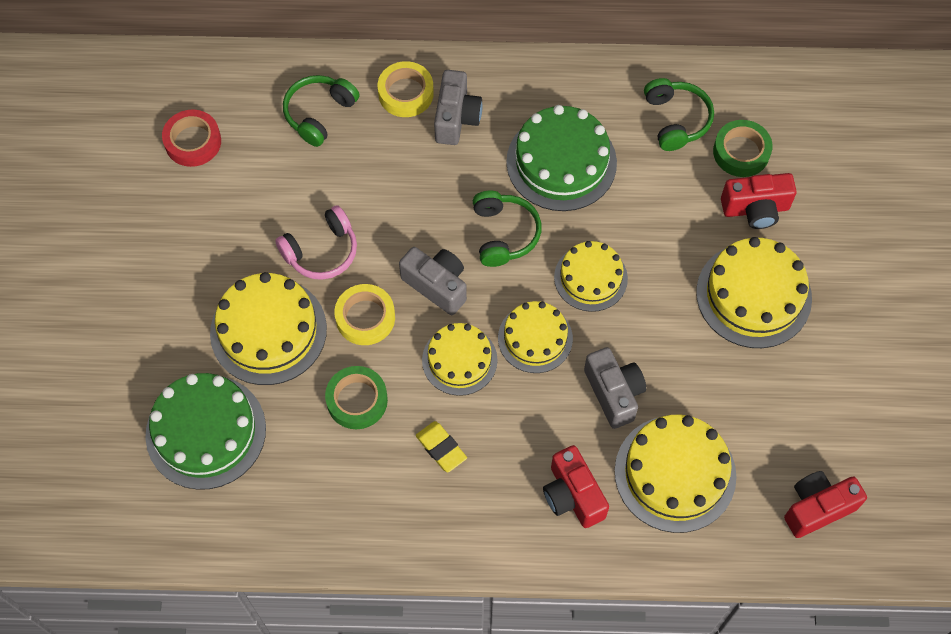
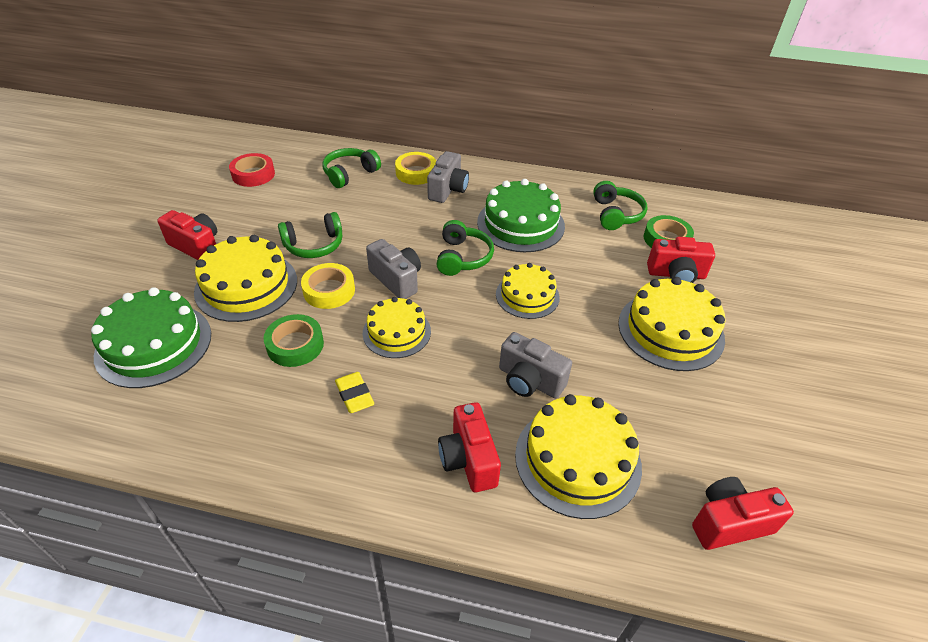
camera: 10 degrees right, 20 degrees down
(182, 284) = (196, 247): none -> red camera
(321, 251) = (314, 245): pink headphones -> green headphones
(535, 338) = (468, 328): yellow cake -> none
(614, 393) = (529, 381): grey camera -> grey camera turned 135 degrees clockwise

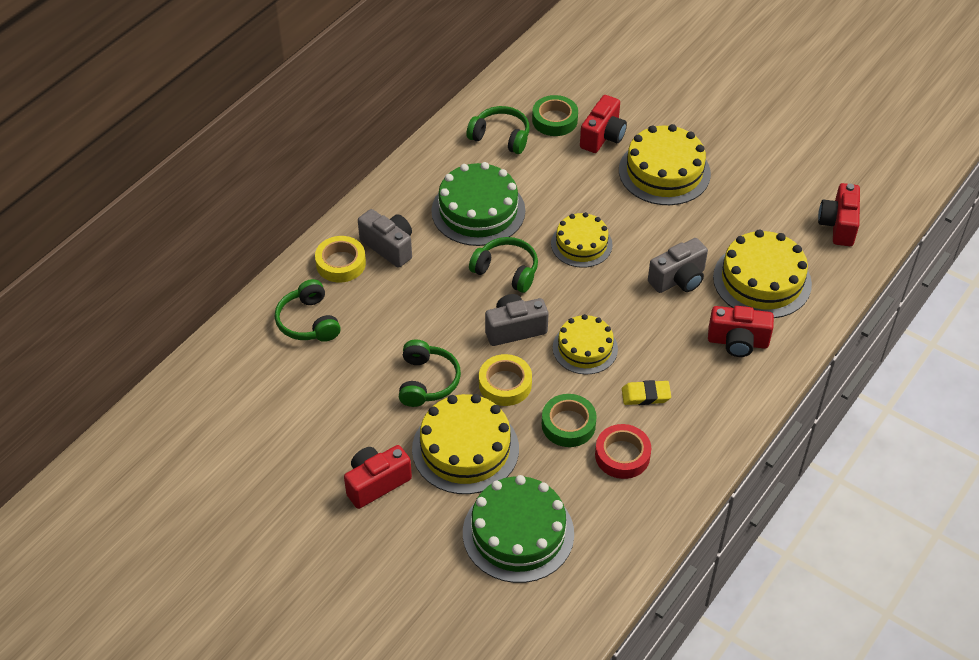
camera: 65 degrees left, 5 degrees up
(253, 174) = (256, 412): red tape -> red tape (622, 455)

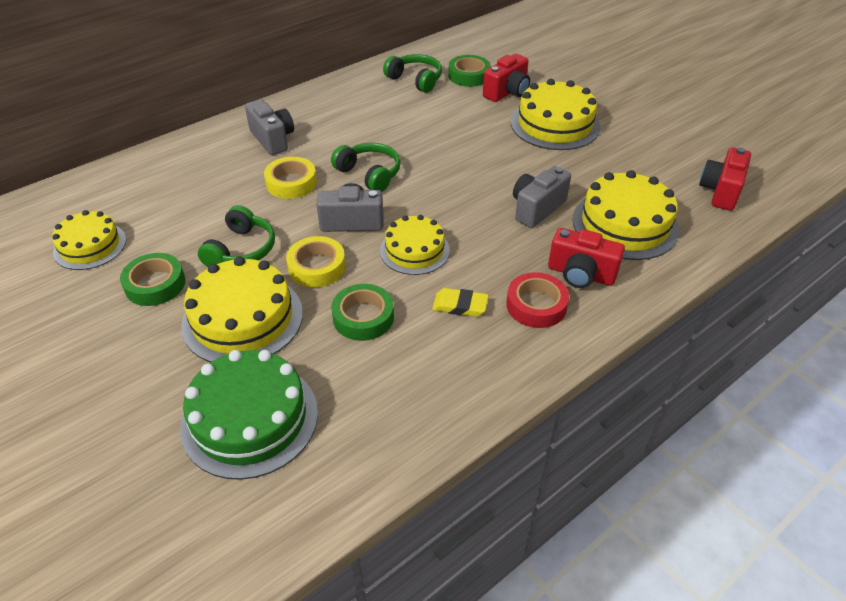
camera: 15 degrees right, 5 degrees down
(308, 322) = (164, 182): green headphones -> none
(341, 263) = (222, 144): yellow tape -> yellow tape (291, 183)
(368, 433) = (155, 284): none -> green tape
(376, 483) = (132, 333): red camera -> none
(478, 211) = (367, 126): green cake -> none
(581, 244) = (451, 165): yellow cake -> yellow cake (90, 246)
(622, 455) = (408, 360): red tape -> red tape (536, 305)
(678, 279) = (536, 209): grey camera -> grey camera turned 150 degrees clockwise

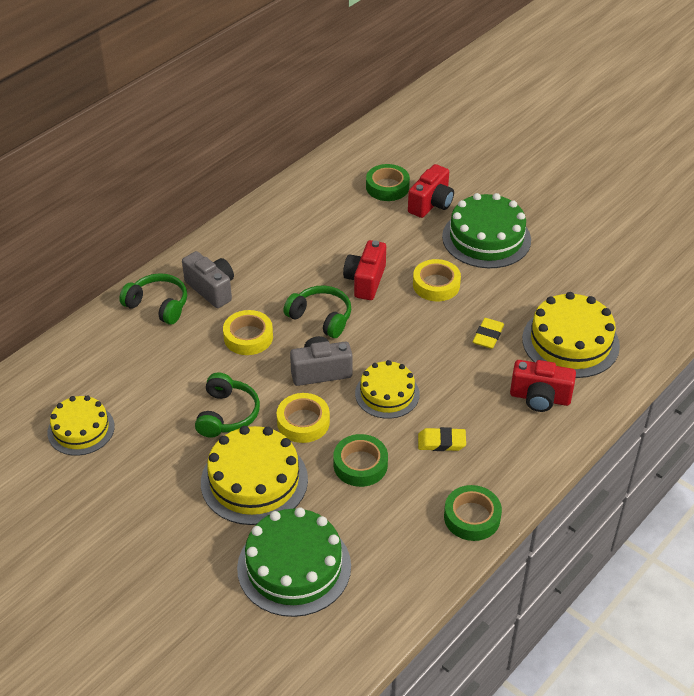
camera: 10 degrees left, 0 degrees up
(155, 284) = (161, 459): green tape -> green tape (472, 517)
(415, 80) = (334, 199): green headphones -> green headphones (158, 305)
(494, 158) = (436, 285): none -> yellow tape
(536, 209) = (488, 336): grey camera -> yellow eraser
(536, 305) = (507, 433): red tape -> none
(555, 124) = (486, 238): yellow cake -> green cake
(720, 191) = (651, 296): red camera -> red camera (365, 281)

